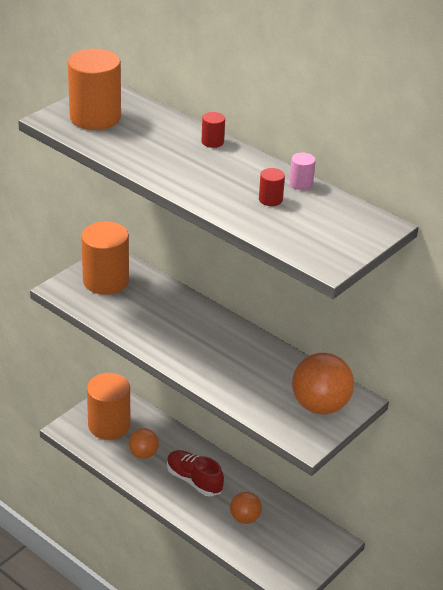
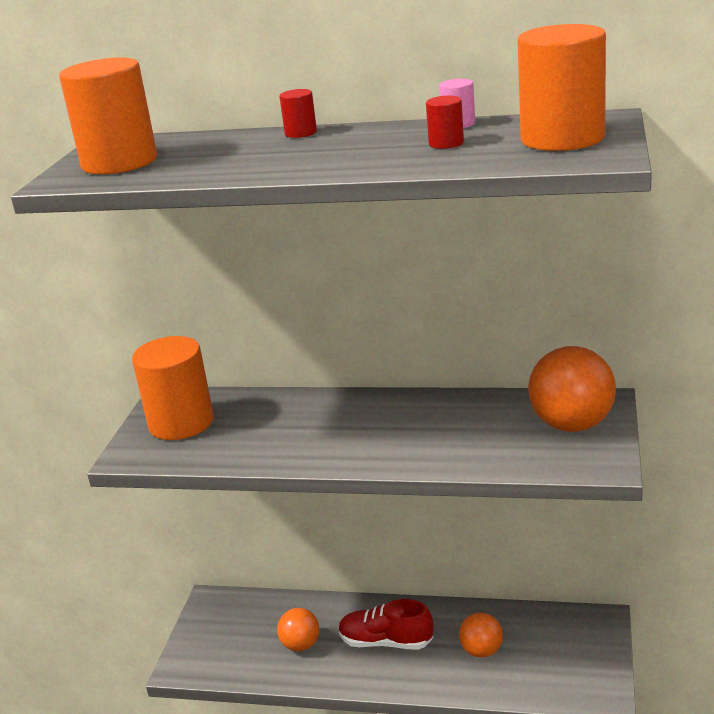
camera: 25 degrees left, 10 degrees down
(109, 425) = (231, 635): orange cylinder -> orange cylinder (562, 138)

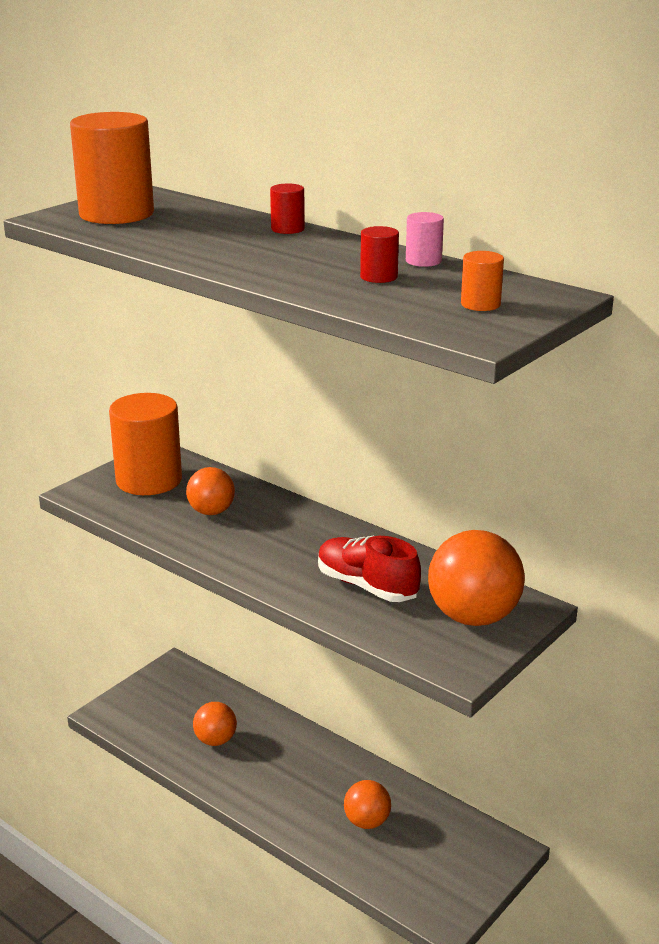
camera: 25 degrees right, 0 degrees up
(268, 427) = (211, 512): none -> orange ball
(386, 642) = (289, 772): red shoe -> red shoe (367, 586)
(562, 138) = (480, 304): orange cylinder -> orange cylinder, size x0.43

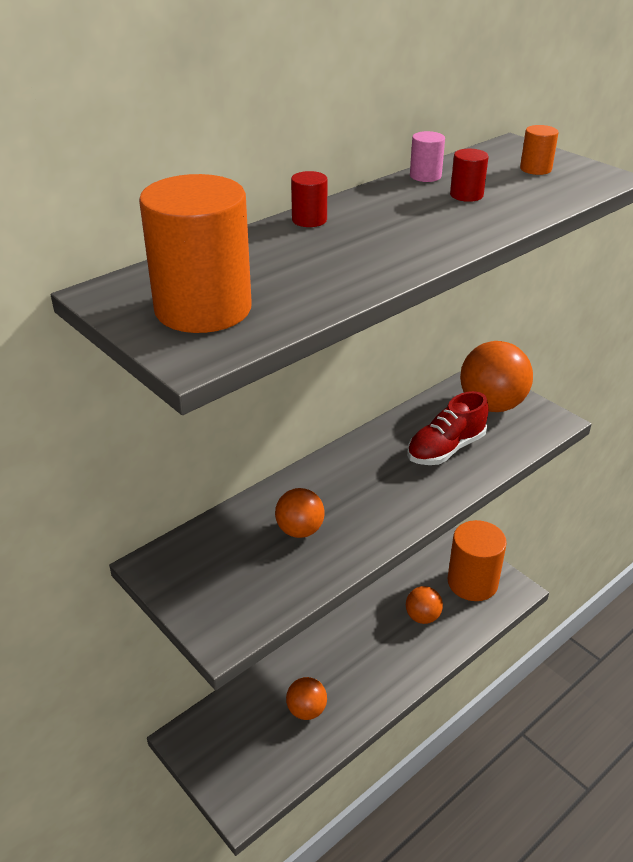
camera: 80 degrees left, 10 degrees up
(149, 480) = (215, 575): orange cylinder -> orange cylinder (472, 582)

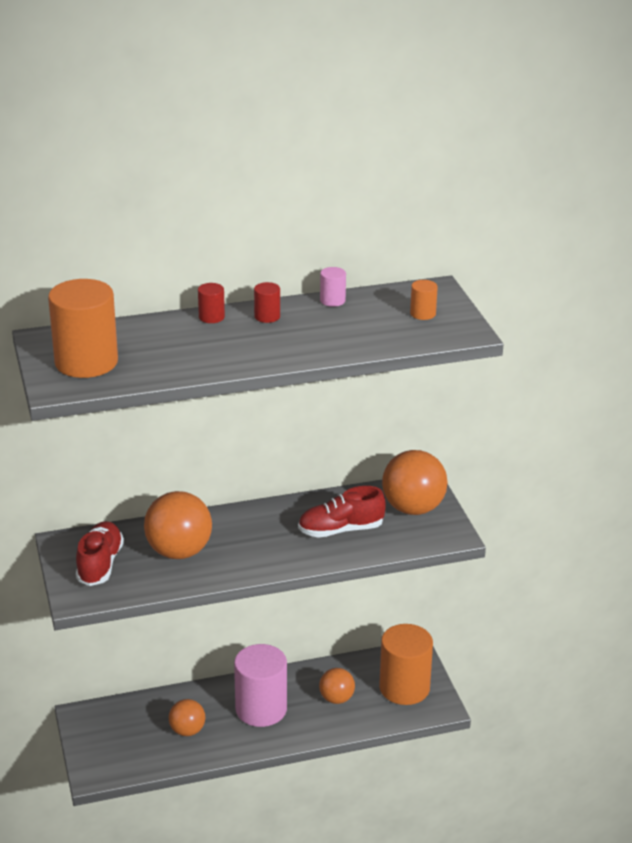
camera: 25 degrees right, 5 degrees down
(220, 579) = (100, 564): none -> red shoe
(300, 530) = (179, 552): orange ball -> orange ball, size x1.70
(361, 655) = (261, 709): none -> pink cylinder
(466, 195) = (342, 323): red cylinder -> red cylinder (267, 316)

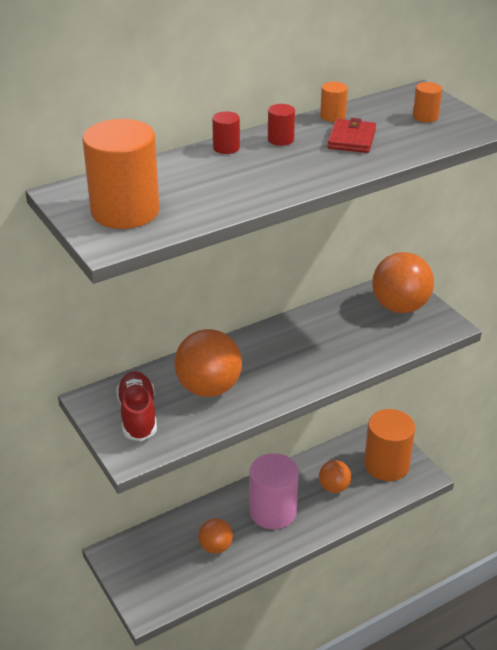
camera: 15 degrees left, 5 degrees up
(332, 300) = (333, 116): pink cylinder -> orange cylinder
(334, 326) = (351, 139): none -> red wallet
(341, 530) = (347, 339): red shoe -> none

